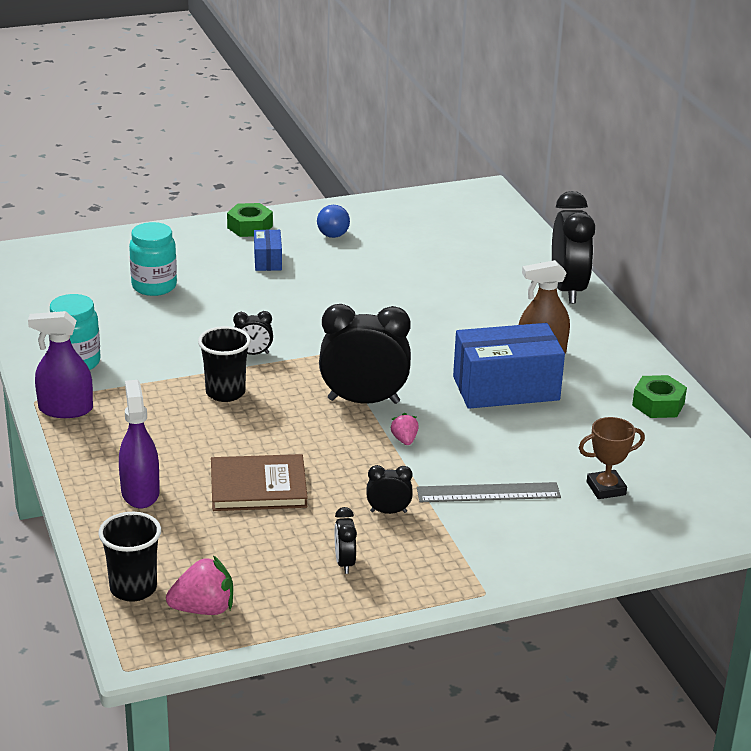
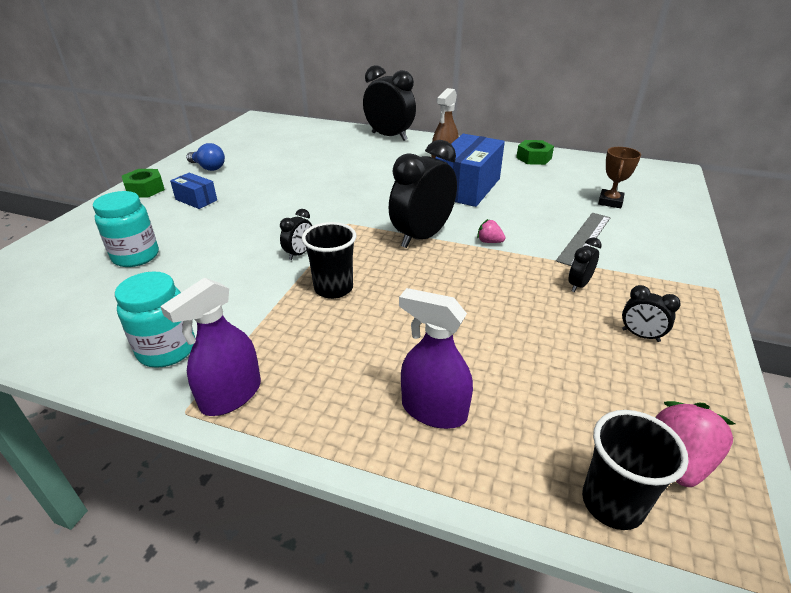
camera: 50 degrees left, 5 degrees up
(258, 487) = (490, 332): brown book -> none

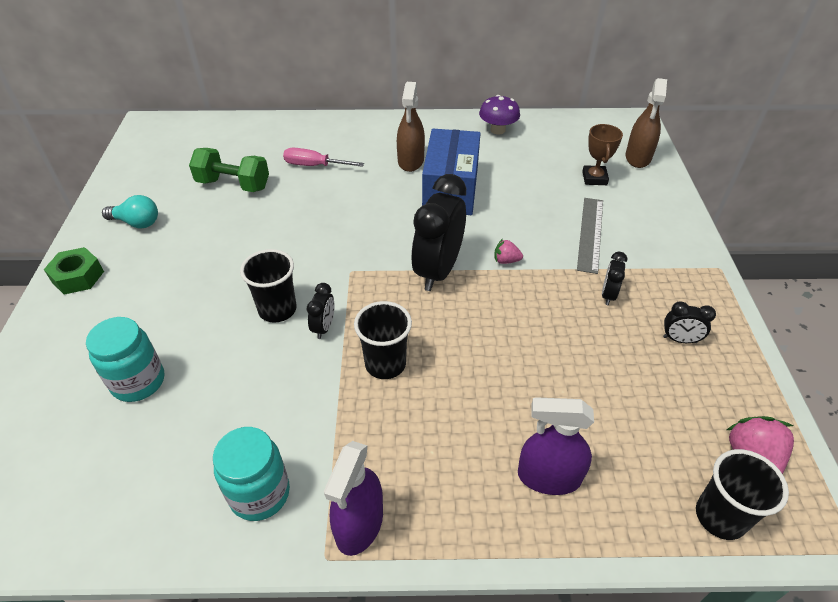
camera: 20 degrees left, 10 degrees up
(196, 200) = (155, 278): blue box -> none
(208, 167) = (137, 223): blue light bulb -> turquoise light bulb
(271, 235) = (277, 310): none -> black cup
(293, 158) = (233, 185): none -> green dumbbell
(362, 157) = (314, 166): none -> pink screwdriver
(389, 136) = (328, 126): black clock -> none
(533, 158) = (497, 130): green nut -> purple mushroom
(664, 195) = (638, 157): none -> brown spray bottle

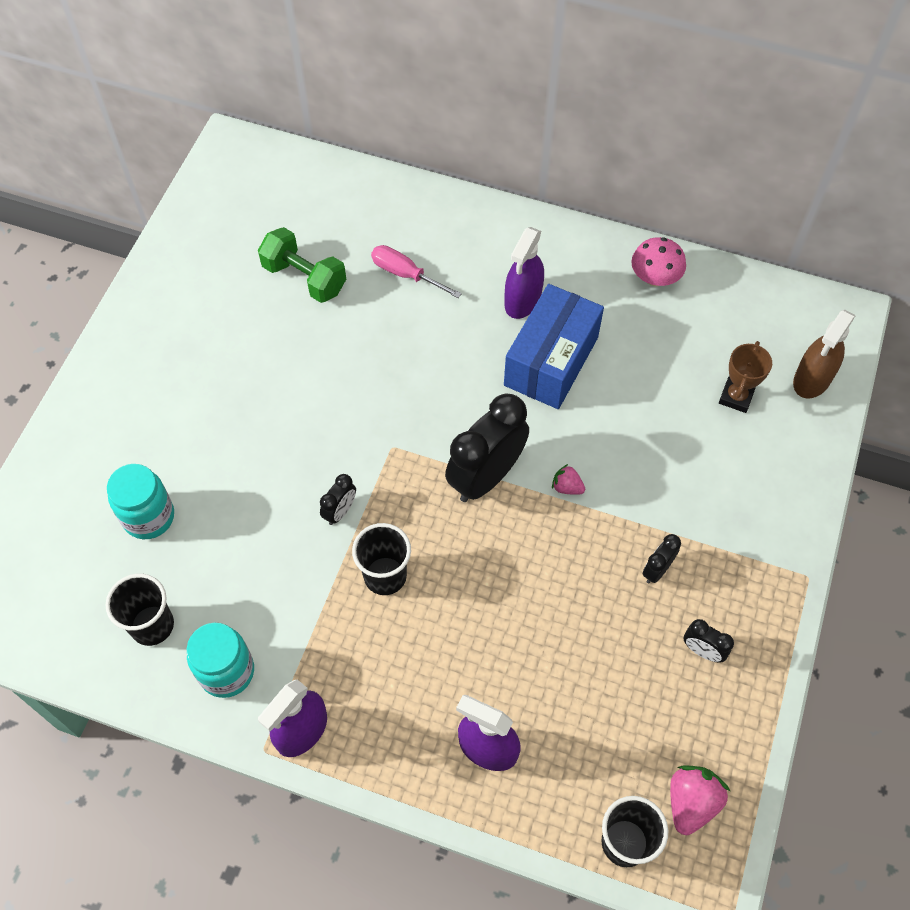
camera: 20 degrees right, 15 degrees up
(78, 277) = (115, 365): green nut -> none
(137, 223) = (187, 306): turquoise light bulb -> none
(277, 310) = (301, 474): black cup -> black cup (152, 625)
(411, 161) = (522, 300): brown spray bottle -> purple spray bottle
(497, 130) = (655, 278): purple mushroom -> pink mushroom
(590, 234) = (684, 480): grey ruler -> none

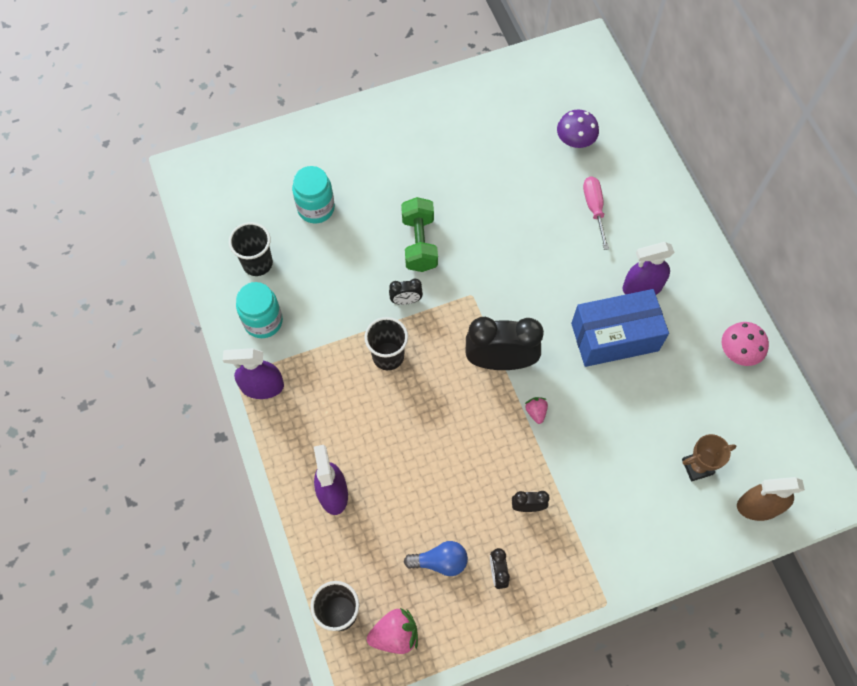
camera: 50 degrees right, 5 degrees up
(304, 278) = (537, 158): green dumbbell -> green dumbbell (419, 243)
(319, 233) = (575, 141): none -> purple mushroom
(648, 697) = (440, 561): none -> blue light bulb

